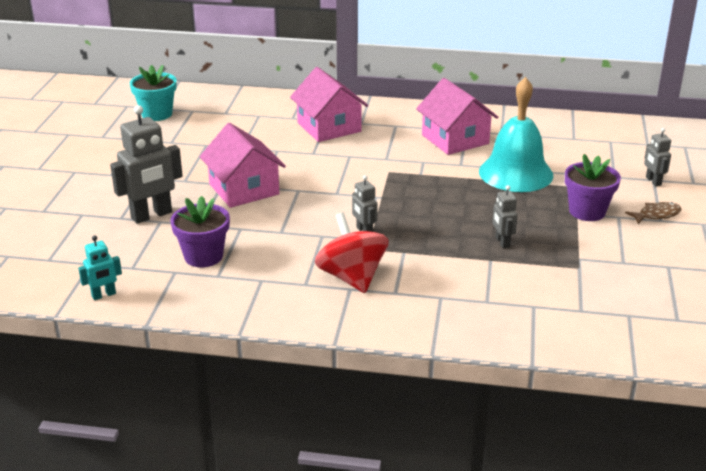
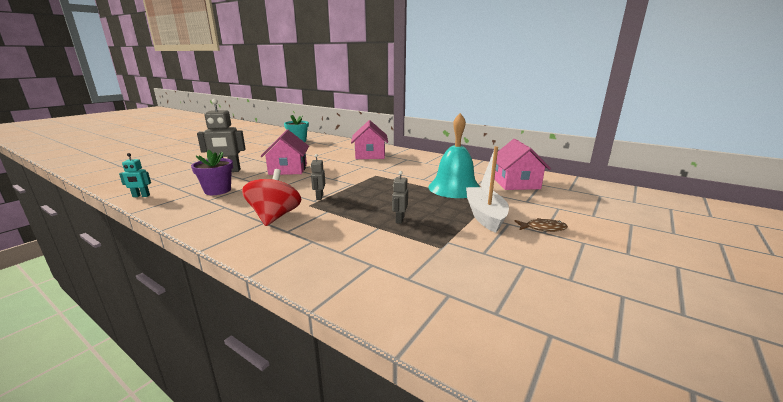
camera: 25 degrees right, 10 degrees down
(455, 139) = (434, 168): pink house -> pink house (516, 183)
(587, 211) = (485, 215): purple flower pot -> white boat
(653, 181) = (557, 209): grey robot -> none

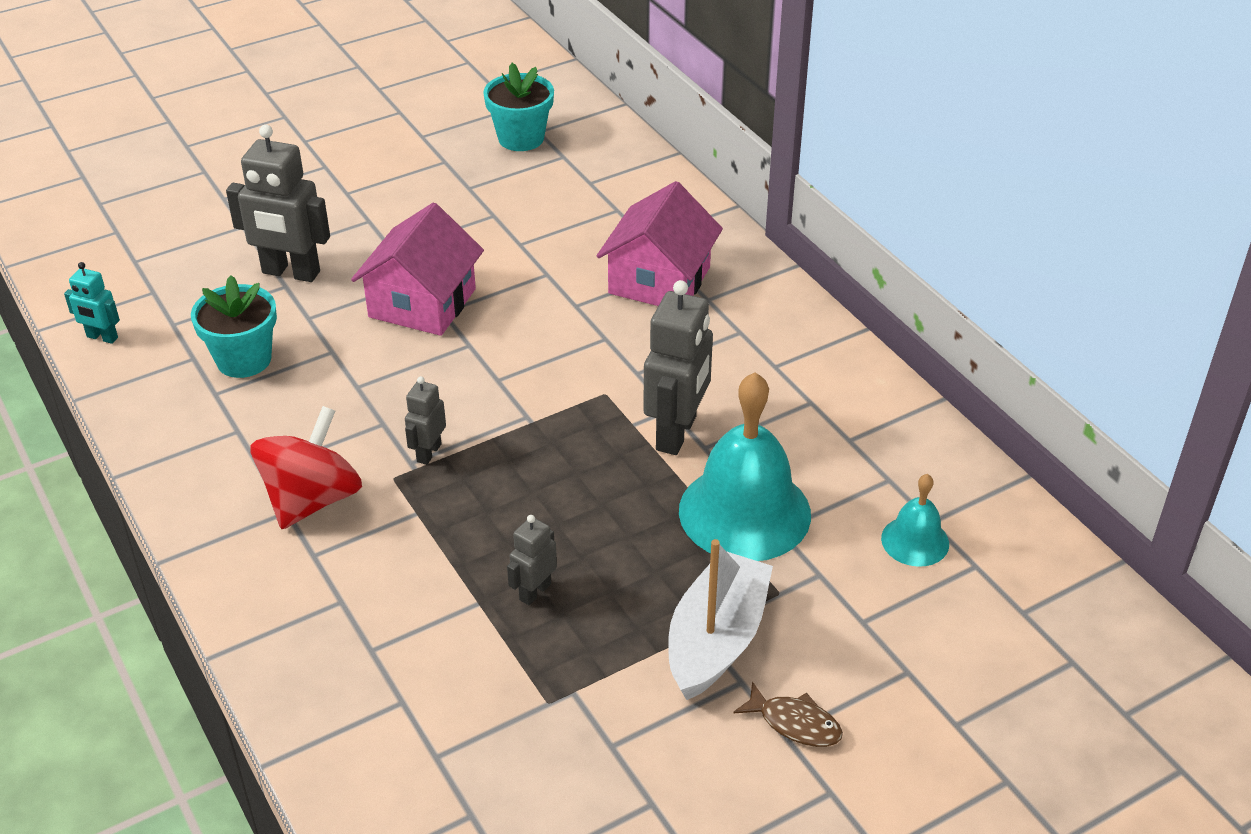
camera: 25 degrees right, 20 degrees up
(217, 190) = (244, 359): purple flower pot -> turquoise flower pot
(410, 178) = (677, 433): none -> grey robot
(516, 183) = (915, 541): pink house -> turquoise bell

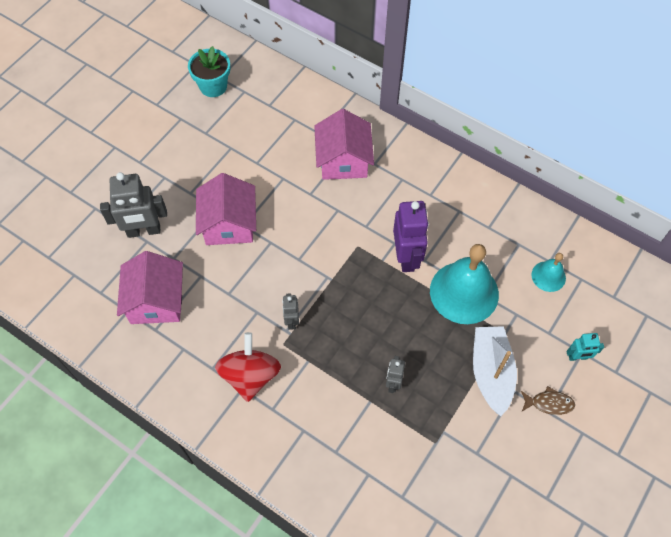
camera: 25 degrees left, 20 degrees up
(102, 337) = (66, 318): turquoise robot -> turquoise robot (577, 357)
(244, 359) = (156, 301): turquoise flower pot -> pink house
(677, 433) = (406, 257): grey robot -> purple robot

